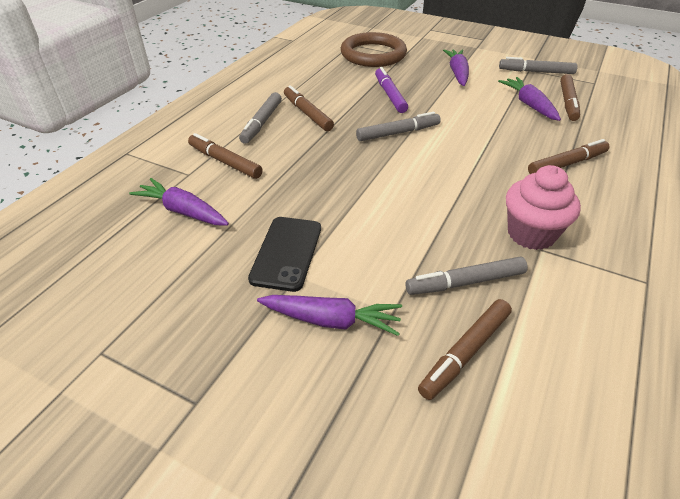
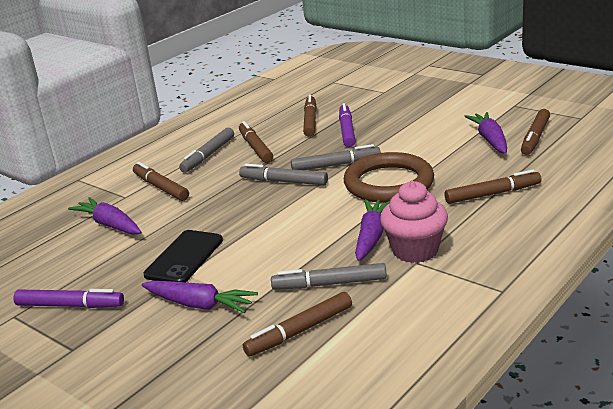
camera: 15 degrees right, 15 degrees down
(170, 331) = (69, 305): none -> purple marker
(349, 85) = (310, 121): none -> brown marker
(373, 54) = (351, 92): brown ring -> brown ring (388, 183)
(457, 73) = (431, 109): purple carrot -> purple carrot (371, 236)
(536, 72) = (521, 107): grey marker -> grey marker (284, 182)

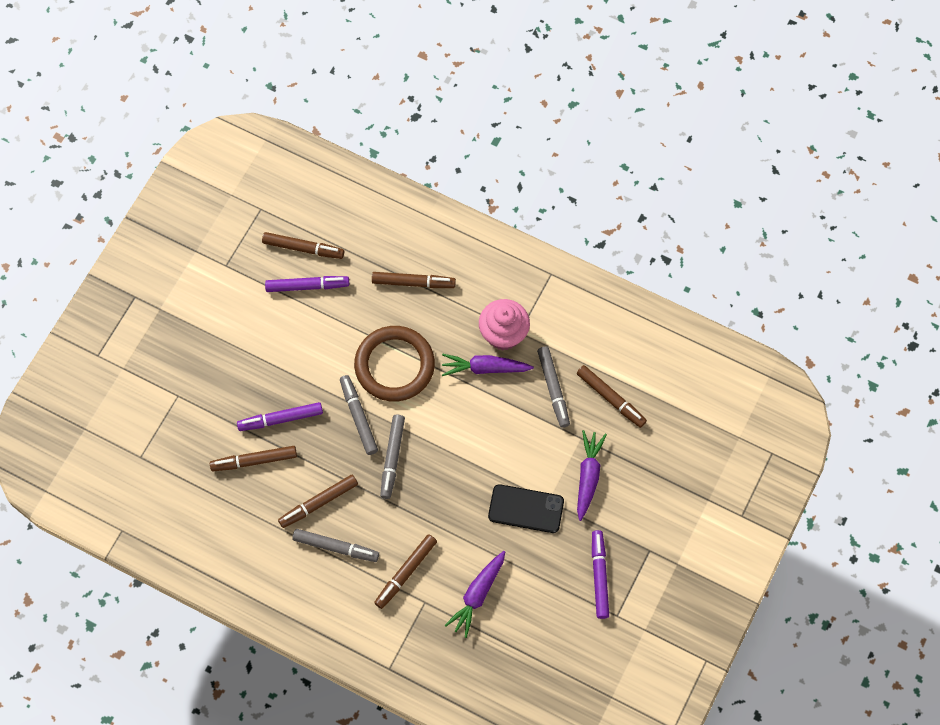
camera: 105 degrees left, 40 degrees up
(490, 140) = (307, 286): purple carrot -> purple marker
(492, 194) = (413, 282): brown marker -> brown marker turned 120 degrees clockwise

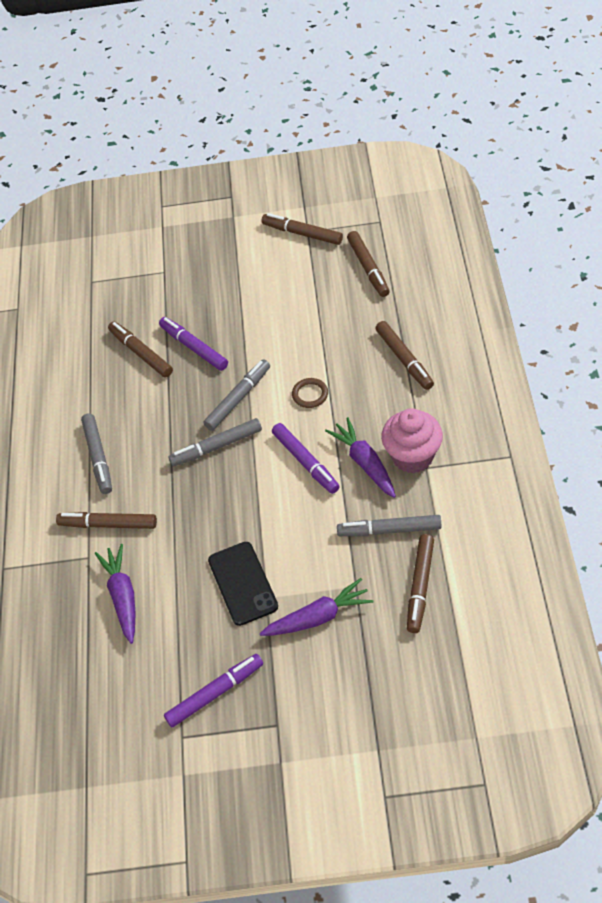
camera: 65 degrees right, 15 degrees down
(307, 286) = (334, 291): purple marker -> purple marker (305, 461)
(319, 503) = (133, 420): brown marker -> brown marker (303, 234)
(394, 365) = (310, 394): brown ring -> brown ring, size x0.41
(477, 595) = (122, 596): purple carrot -> purple carrot turned 75 degrees clockwise
(553, 388) = (390, 530): grey marker -> grey marker turned 45 degrees clockwise

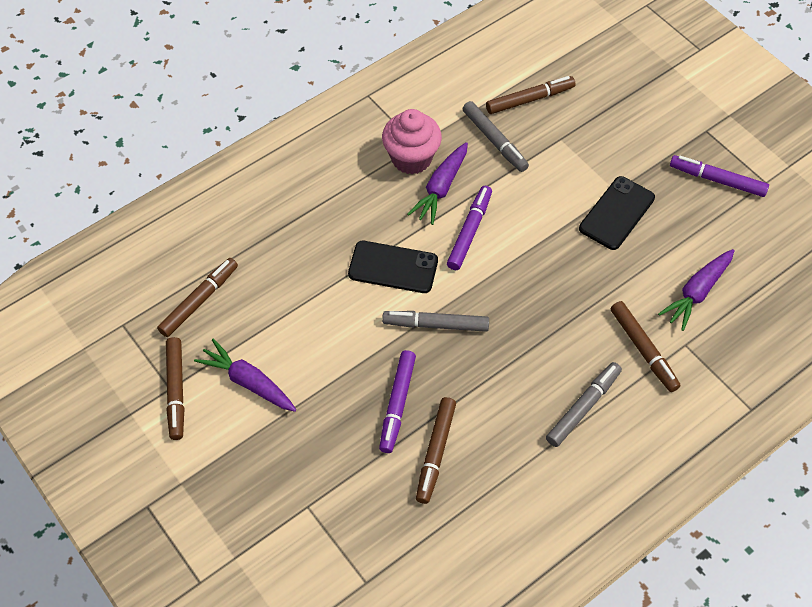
camera: 130 degrees left, 5 degrees up
(217, 447) = (501, 310): grey marker -> none
(310, 394) = (393, 267): brown ring -> black phone
(319, 617) = (604, 148): purple carrot -> purple carrot (248, 382)
(404, 359) = (305, 214): brown marker -> none

